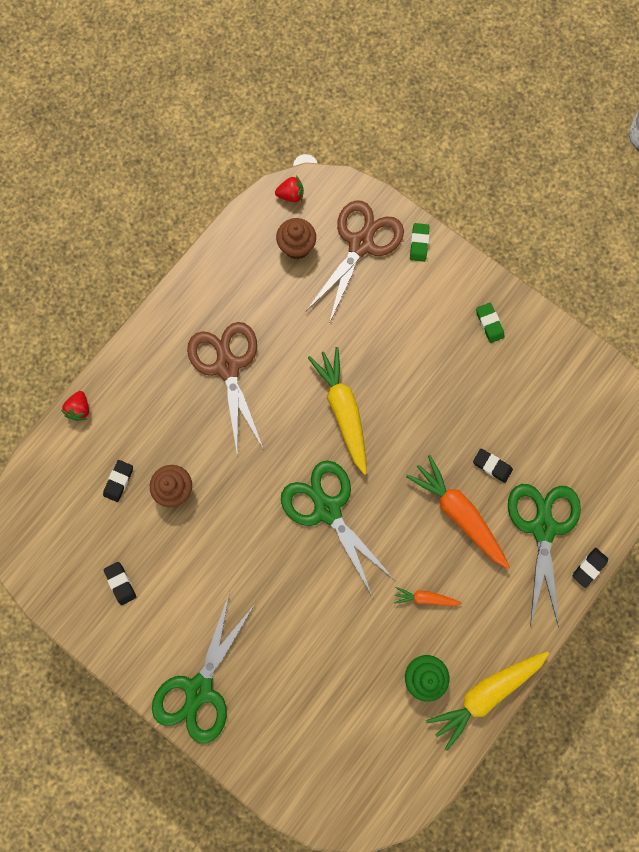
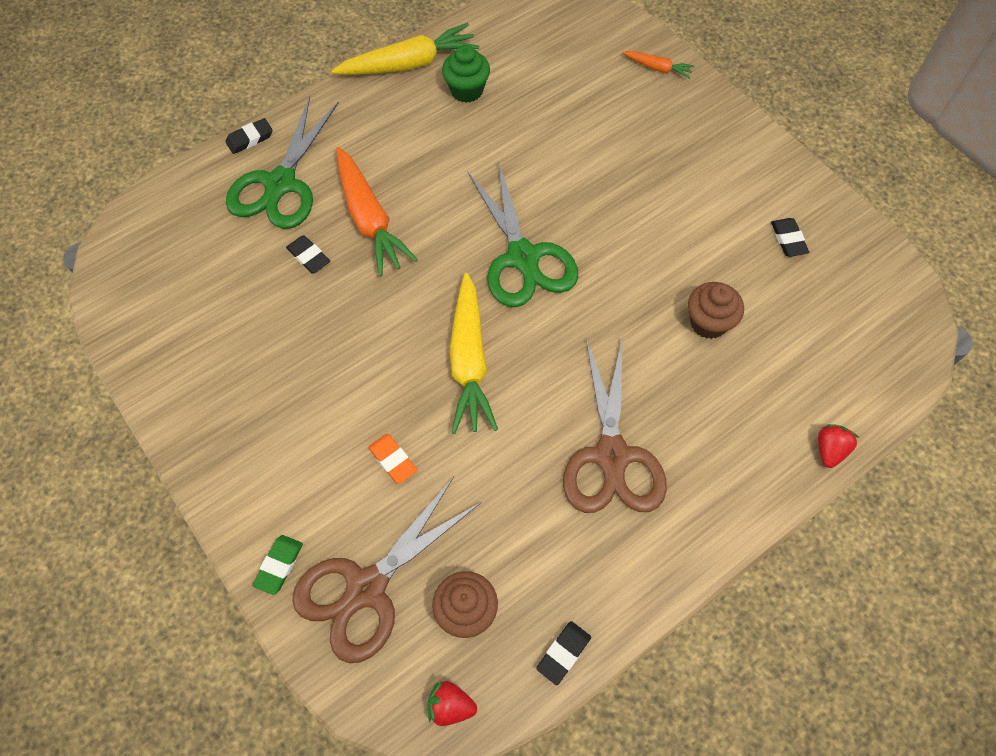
camera: 165 degrees left, 15 degrees down
(119, 481) = (781, 348): black eraser -> black eraser (563, 653)
(199, 689) = (709, 127): green scissors -> none
(372, 326) = (393, 460): none -> orange eraser
(425, 598) = (440, 151): orange carrot -> orange carrot (657, 68)
(489, 323) = (232, 422): green eraser -> none

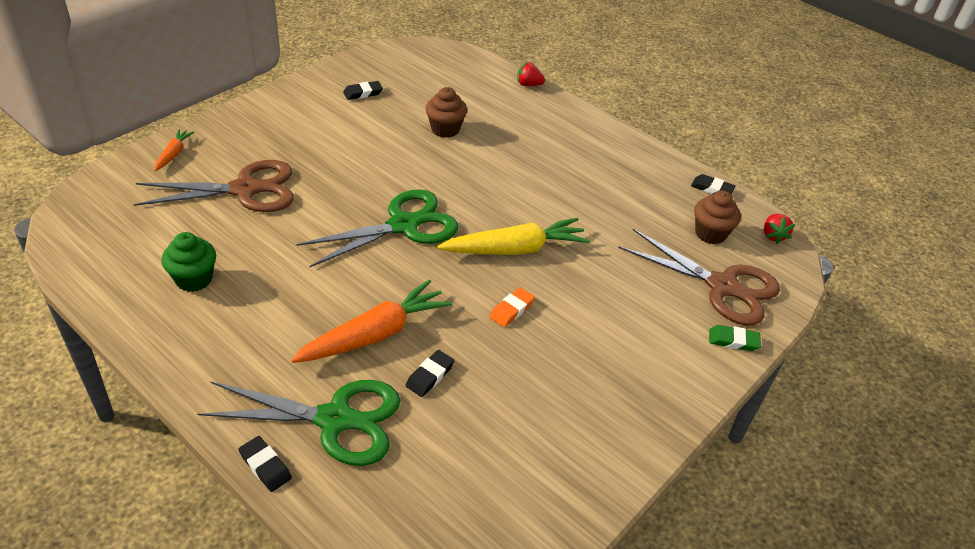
camera: 105 degrees left, 20 degrees down
(393, 460) = (618, 285): orange eraser -> orange eraser (511, 310)
(409, 64) = (147, 331): yellow carrot -> none
(611, 456) = (568, 172): brown scissors -> brown scissors (245, 190)

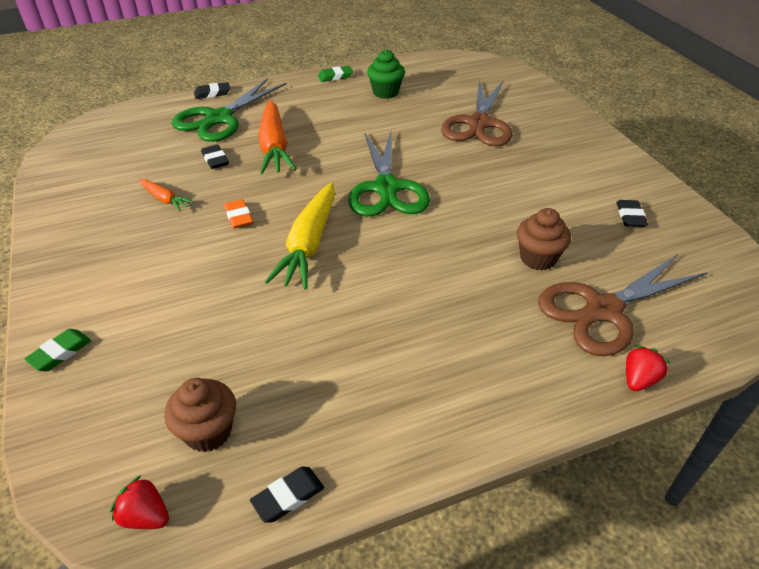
camera: 120 degrees right, 0 degrees up
(160, 343) = (335, 76): none -> green eraser
(173, 154) = (542, 102): orange carrot -> orange carrot (165, 199)
(723, 287) = (125, 389): brown scissors -> brown scissors (603, 310)

